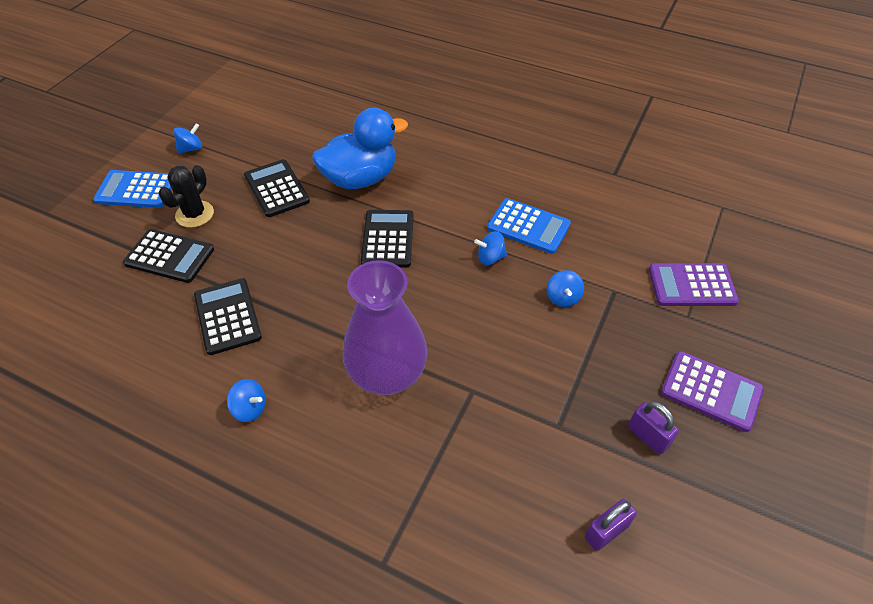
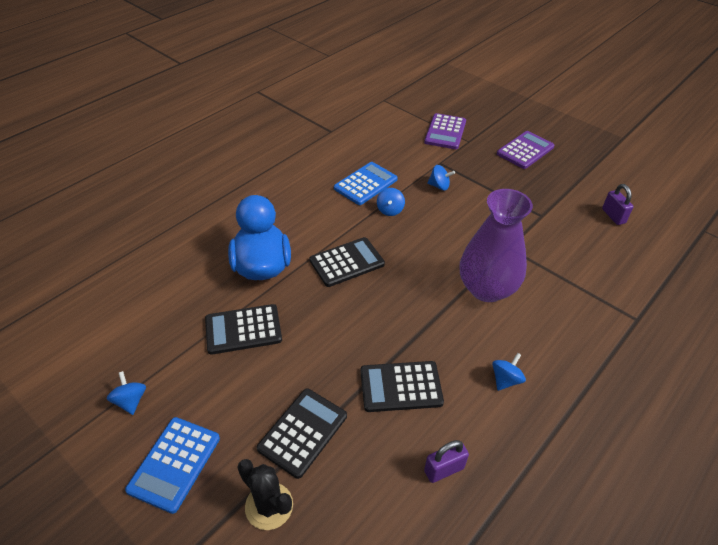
camera: 75 degrees left, 5 degrees down
(194, 214) = (247, 404): black cactus -> black cactus (269, 506)
(388, 239) = (347, 262): black calculator -> black calculator turned 135 degrees clockwise
(647, 436) = (553, 182): purple padlock -> purple padlock (444, 469)

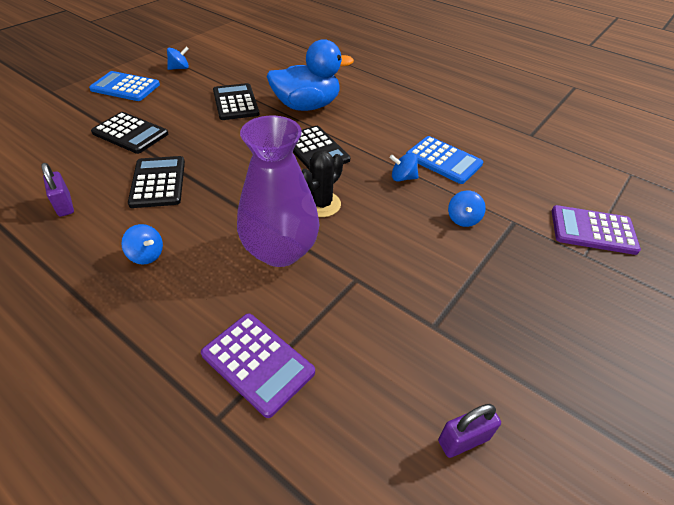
camera: 85 degrees right, 0 degrees up
(269, 506) = (77, 123): black cactus -> black cactus (321, 204)
(525, 150) = (601, 325): purple calculator -> purple calculator (258, 363)

